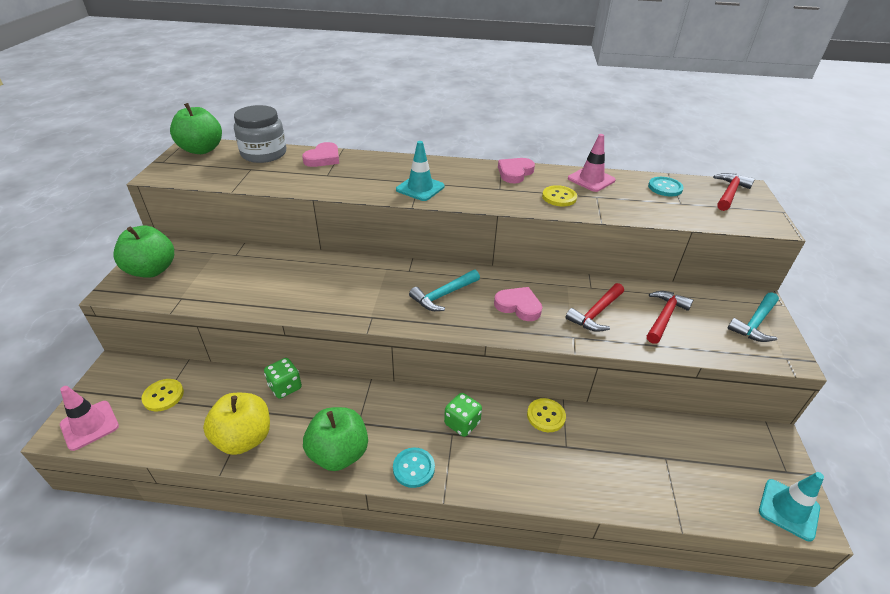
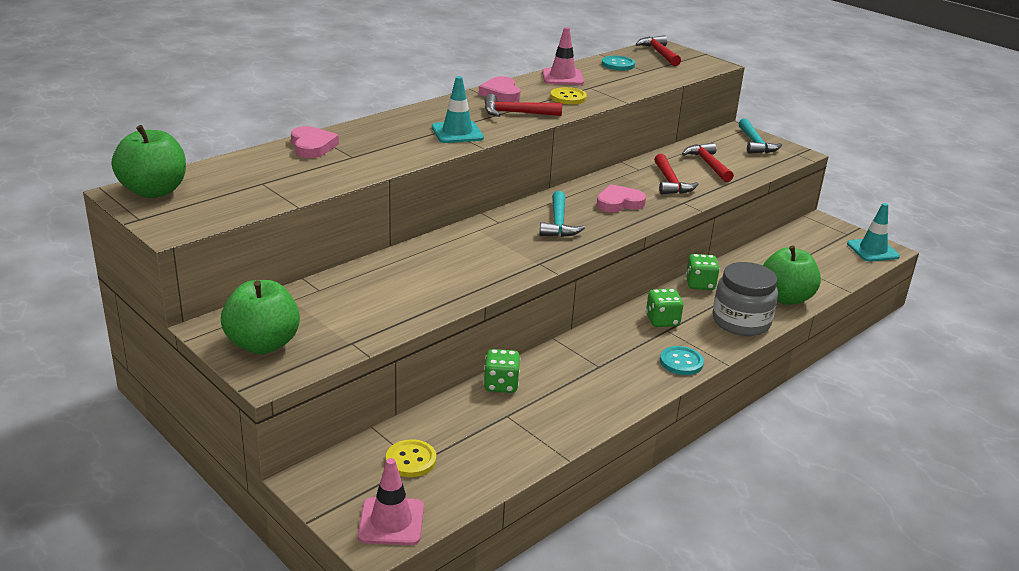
camera: 50 degrees left, 10 degrees down
(244, 438) = (540, 431): yellow apple -> none
(264, 154) = (238, 166): grey jar -> grey jar (741, 322)
(339, 453) = (622, 389): green apple -> green apple (785, 298)
(491, 192) = (515, 113): none -> red hammer
(546, 416) = (700, 284): yellow button -> green dice

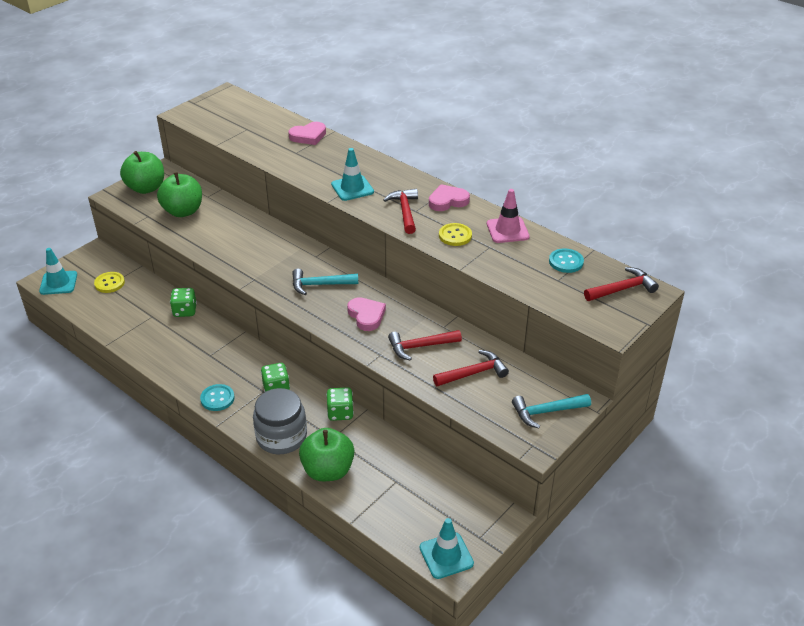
camera: 85 degrees right, 10 degrees up
(154, 191) = (229, 100): green apple -> green apple (183, 211)
(391, 521) = (58, 283): pink traffic cone -> turquoise traffic cone

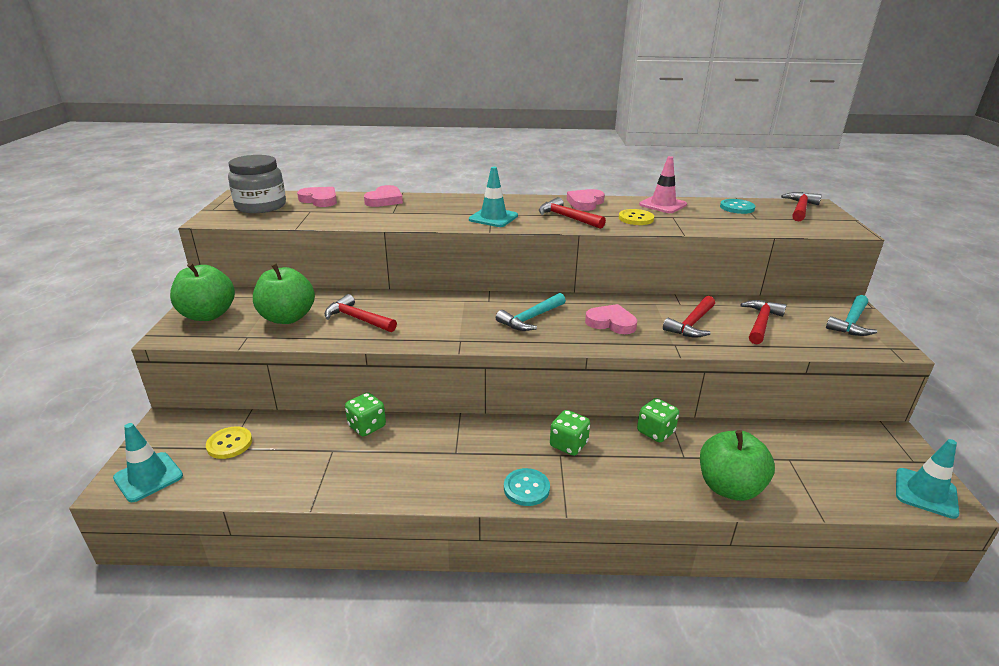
camera: 40 degrees left, 10 degrees down
(219, 231) = (357, 319): none -> red hammer
(267, 119) = (320, 200): none -> pink heart
(281, 437) = (643, 484): grey jar -> grey jar (261, 206)

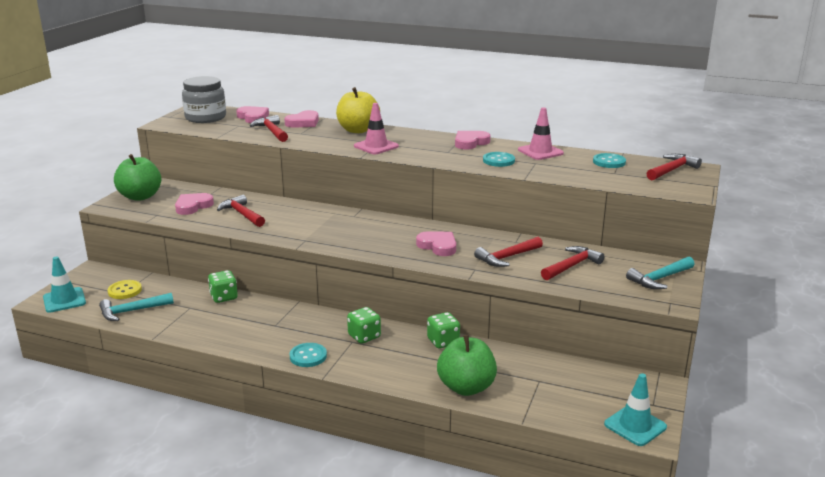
camera: 20 degrees right, 5 degrees down
(287, 318) = (193, 206): green apple -> pink heart
(454, 202) = (358, 130): none -> yellow apple
(493, 218) = (376, 146): turquoise traffic cone -> pink traffic cone
(530, 319) = (374, 233): turquoise hammer -> turquoise hammer (132, 311)
(567, 217) = (438, 153): red hammer -> red hammer (271, 131)
(636, 218) = (498, 160): yellow button -> turquoise button

